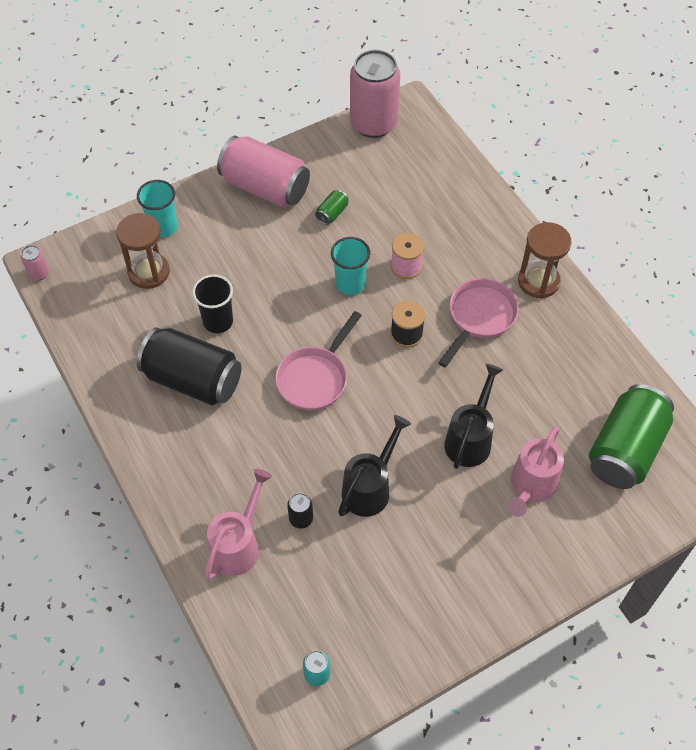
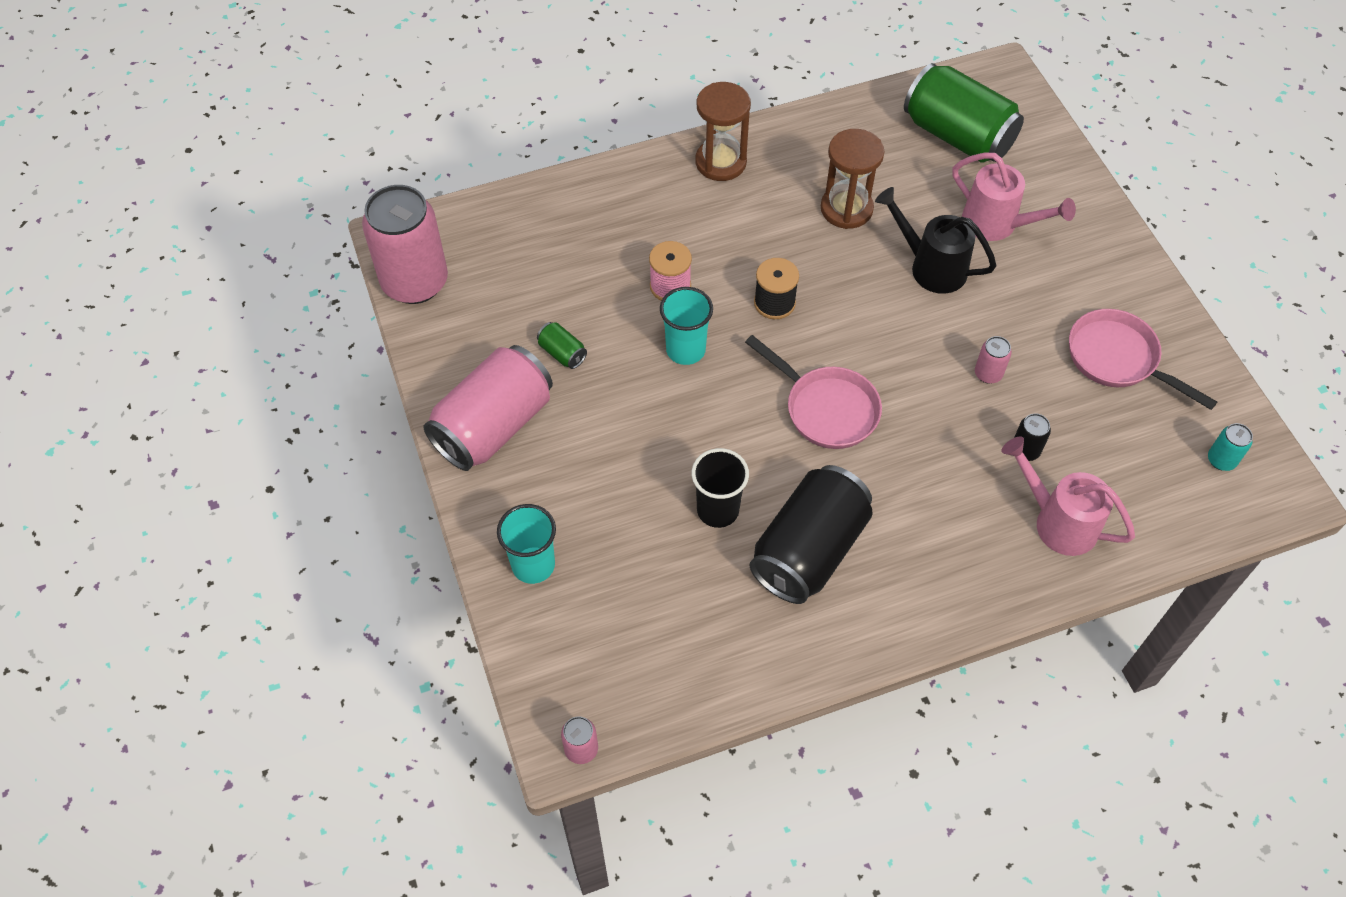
camera: 80 degrees left, 0 degrees up
(149, 272) = (613, 591): brown hourglass -> brown hourglass (846, 209)
(370, 488) = (988, 374): black watering can -> pink can
(479, 317) = (763, 227): pink pan -> pink pan (1118, 359)

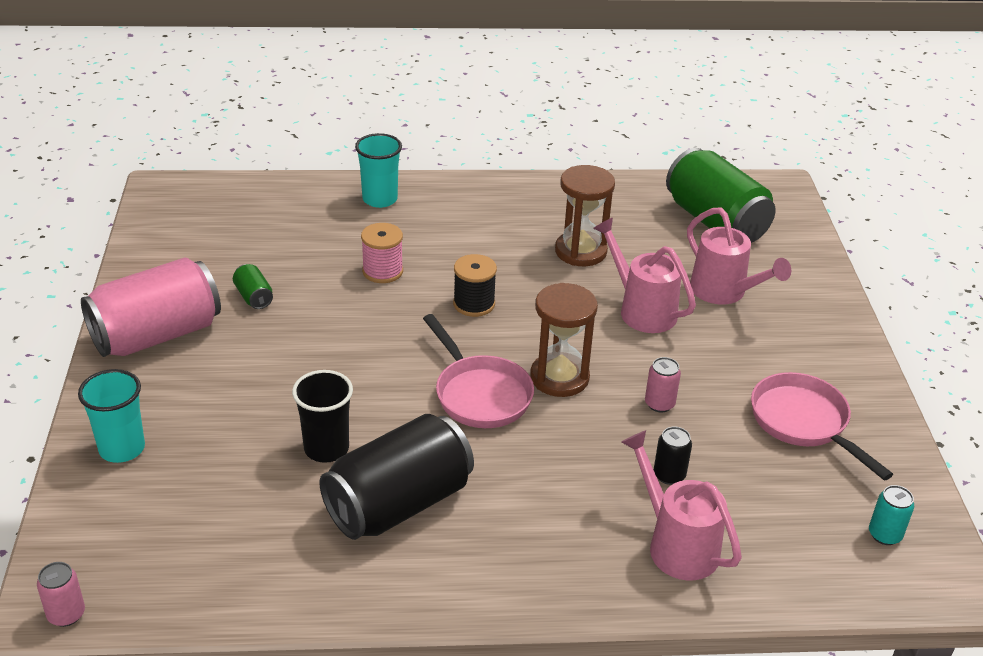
camera: 15 degrees right, 20 degrees down
(415, 282) = (157, 221): pink can -> none
(685, 350) = (369, 320): turquoise cup -> turquoise cup (380, 199)
(721, 162) = (480, 196): brown hourglass -> brown hourglass (559, 377)
(930, 267) = (641, 310): black watering can -> pink watering can

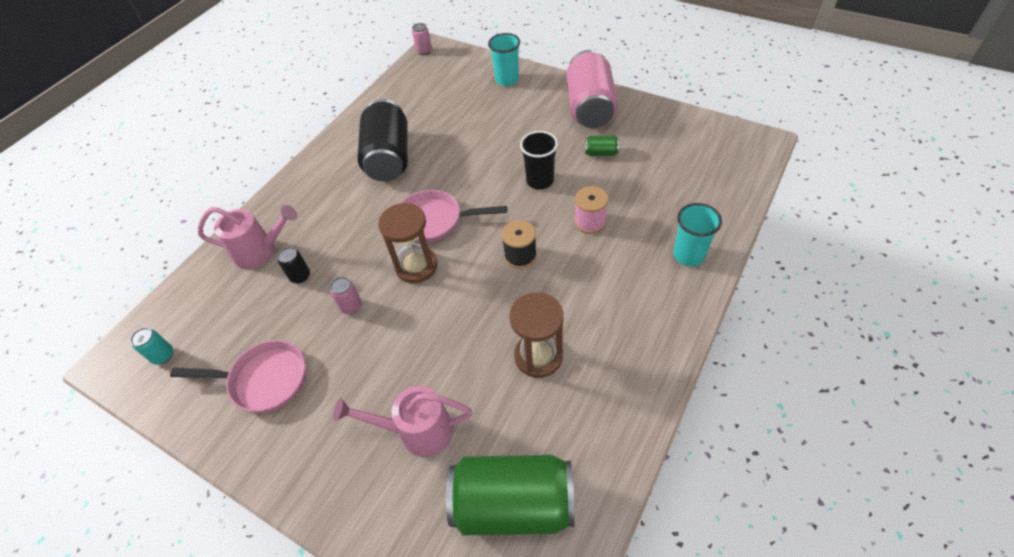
camera: 130 degrees right, 15 degrees up
(326, 448) = (448, 144): black cup -> black cup (540, 180)
(641, 310) = (442, 355): pink watering can -> none

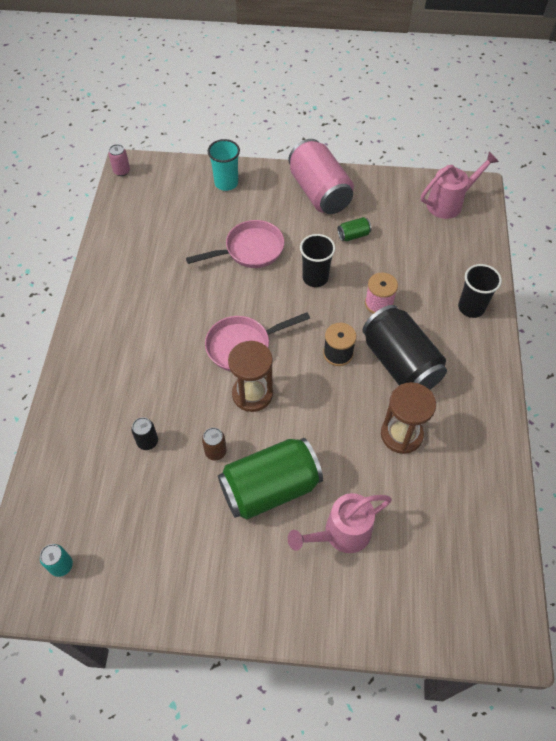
camera: 30 degrees left, 5 degrees up
(261, 251) = (90, 431): pink watering can -> pink watering can (449, 203)
(264, 380) = (178, 547): pink pan -> pink pan (250, 250)
(351, 306) = (215, 451): pink can -> brown can
(389, 157) = (158, 296): black can -> black can (400, 363)
(513, 504) = (447, 556): green can -> green can (270, 488)
(688, 255) = (471, 308): turquoise cup -> black cup

